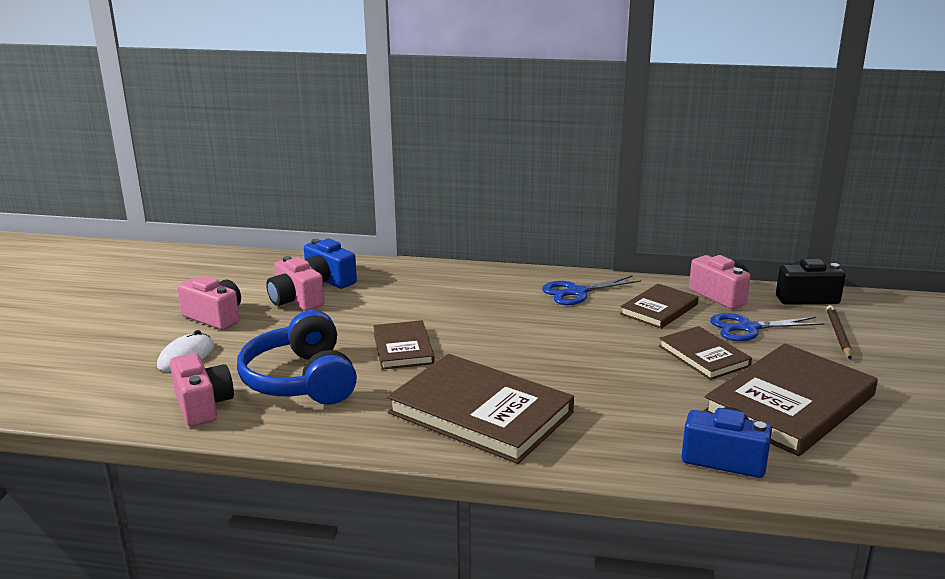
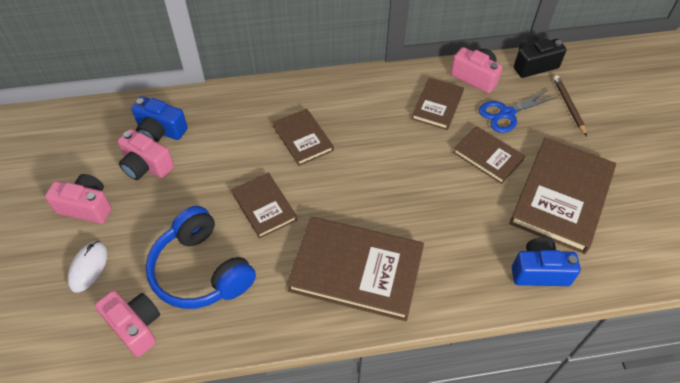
camera: 20 degrees left, 30 degrees up
(479, 308) = (303, 138): none -> brown book
(576, 292) = (368, 98): blue scissors -> none

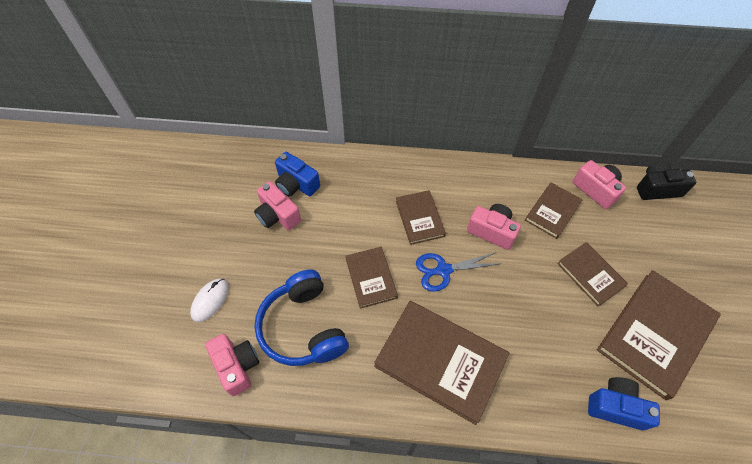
camera: 15 degrees right, 5 degrees up
(86, 207) = (220, 243): pink camera -> pink camera (492, 231)
(506, 113) = (618, 234): blue scissors -> blue scissors (443, 270)
(568, 106) = (683, 239): brown pencil -> none

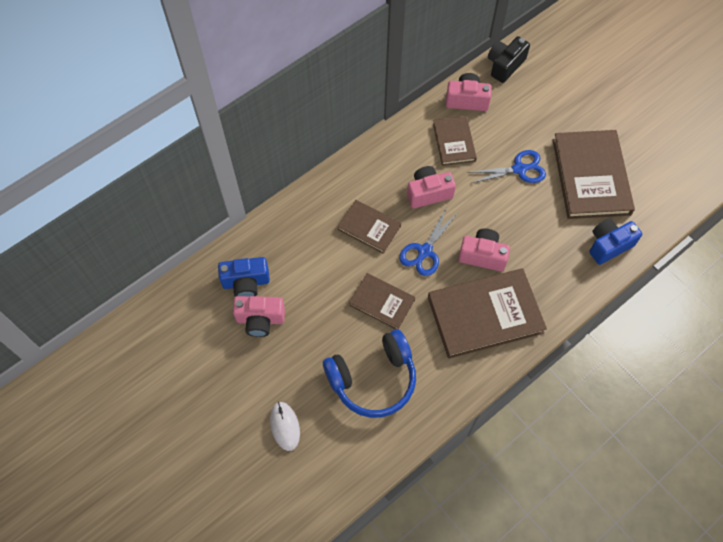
camera: 45 degrees left, 5 degrees up
(237, 366) = (358, 447): pink camera -> pink camera (482, 255)
(303, 327) = (373, 379): blue headphones -> blue headphones turned 45 degrees counterclockwise
(590, 275) = (519, 169): brown book -> blue scissors

